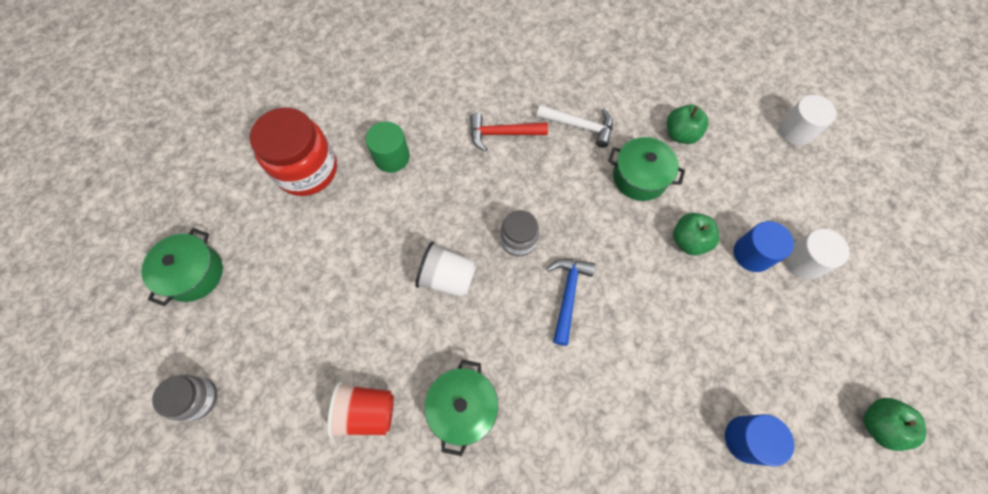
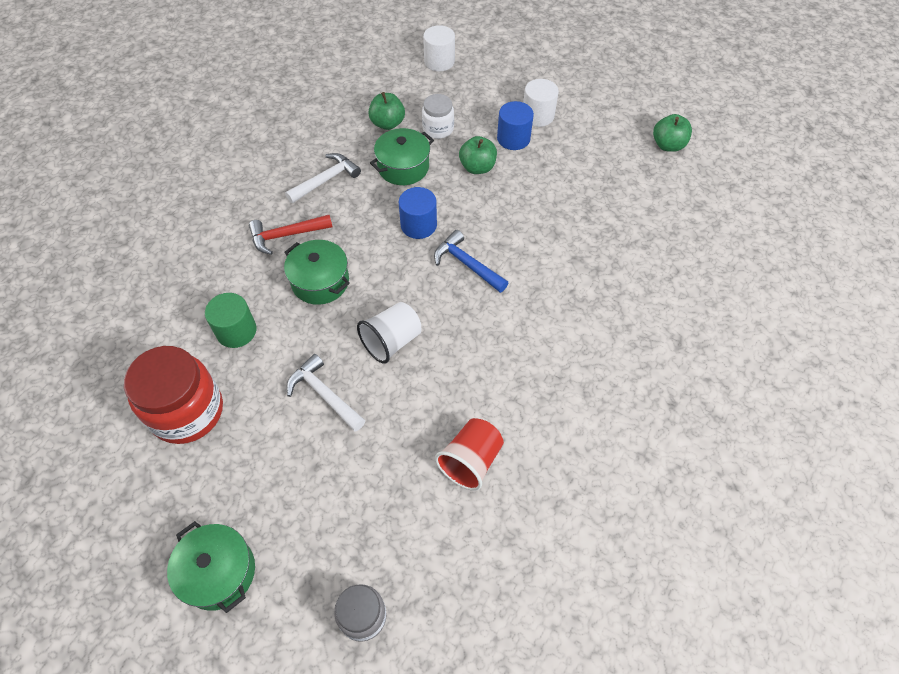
camera: 60 degrees left, 10 degrees down
(370, 256) = (324, 394): none -> white hammer
(463, 407) = (512, 383): green pot -> green pot (320, 281)
(502, 133) = (286, 235): red hammer -> red hammer turned 45 degrees clockwise
(518, 240) = (396, 273): grey jar -> none
(708, 179) = (438, 129): none -> white jar
(746, 439) = (639, 217): blue cylinder -> blue cylinder (418, 225)

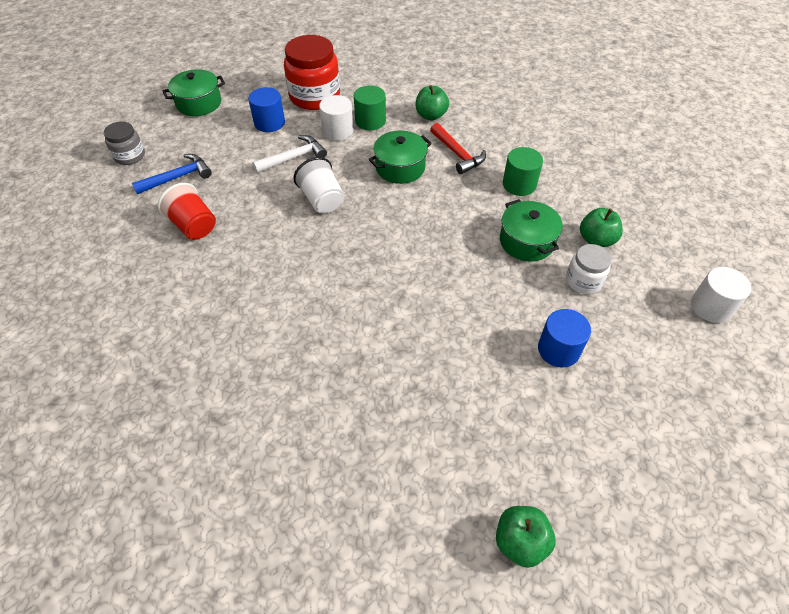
camera: 105 degrees right, 5 degrees down
(286, 235) = (457, 154): red hammer -> red hammer turned 150 degrees clockwise
(326, 180) = (519, 184): white hammer -> green cylinder
(418, 225) = (444, 239): blue cylinder -> blue cylinder (269, 123)
(467, 264) = (384, 265): blue hammer -> blue hammer (178, 177)
(477, 167) = (515, 303): green apple -> green apple (431, 115)
(538, 115) = (599, 388): white cylinder -> white cylinder (337, 131)

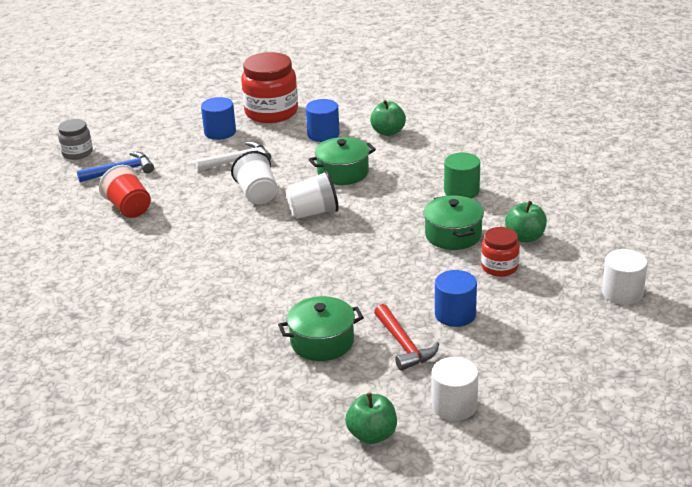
camera: 10 degrees right, 20 degrees down
(199, 103) = (152, 114): green pot -> green pot (322, 342)
(337, 131) = (287, 141): white cylinder -> white cylinder (454, 405)
(370, 121) = (323, 134): green cylinder -> blue cylinder
(382, 220) = (313, 212): none -> white cup
(457, 154) = (405, 164): red hammer -> red hammer (403, 345)
(583, 281) = (499, 267): white jar -> red jar

